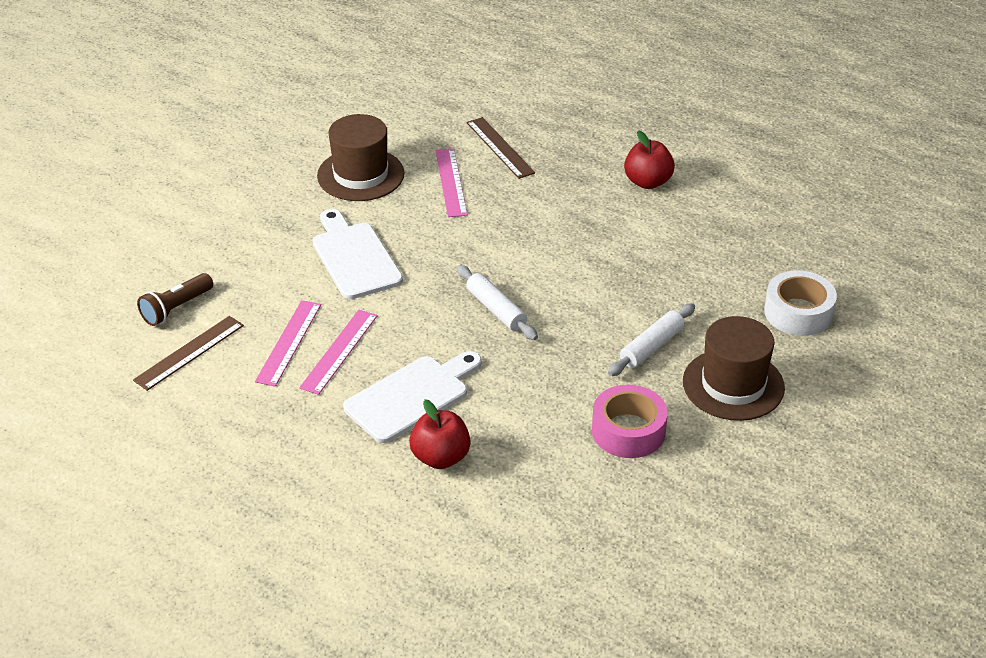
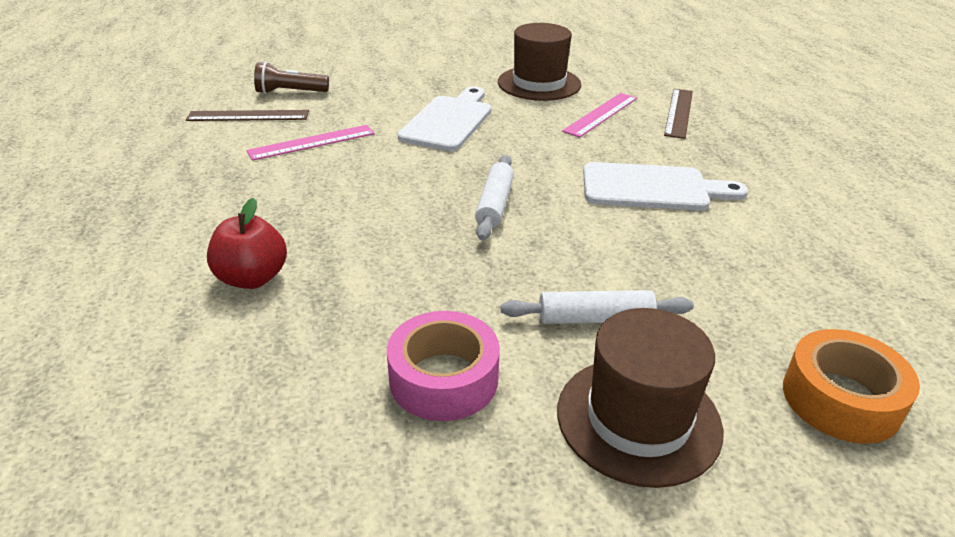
camera: 45 degrees right, 5 degrees down
(339, 351) = (331, 165): pink ruler -> none
(411, 396) = (319, 222): white cutting board -> white cutting board (652, 188)
(647, 182) = (795, 191): red apple -> none
(798, 313) = (841, 399): white tape -> orange tape

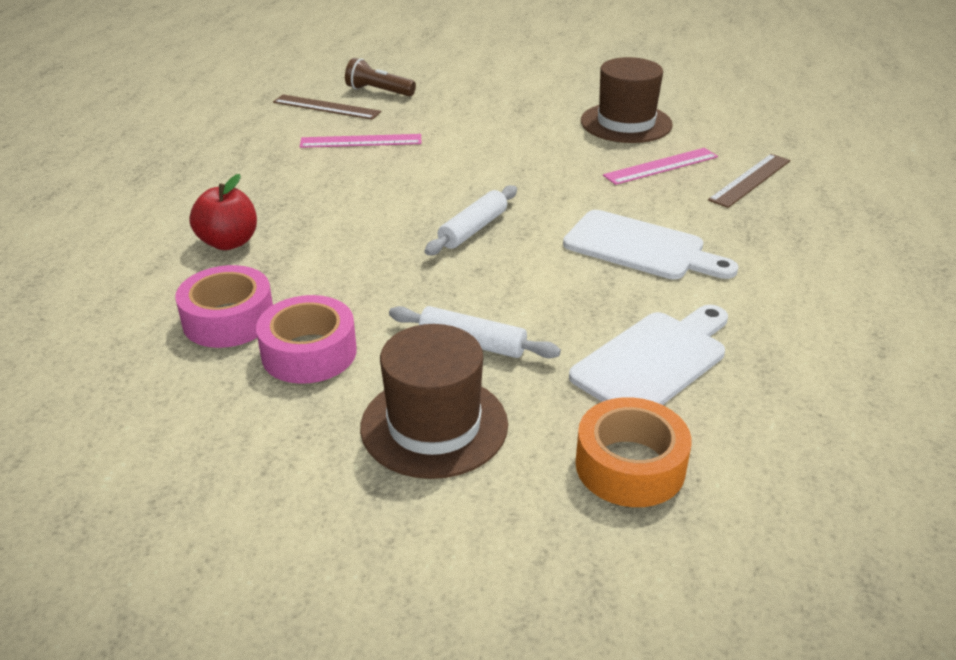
camera: 25 degrees right, 0 degrees up
(322, 367) = (228, 319): none -> pink tape
(448, 121) = (500, 144): white cutting board -> white cutting board (653, 360)

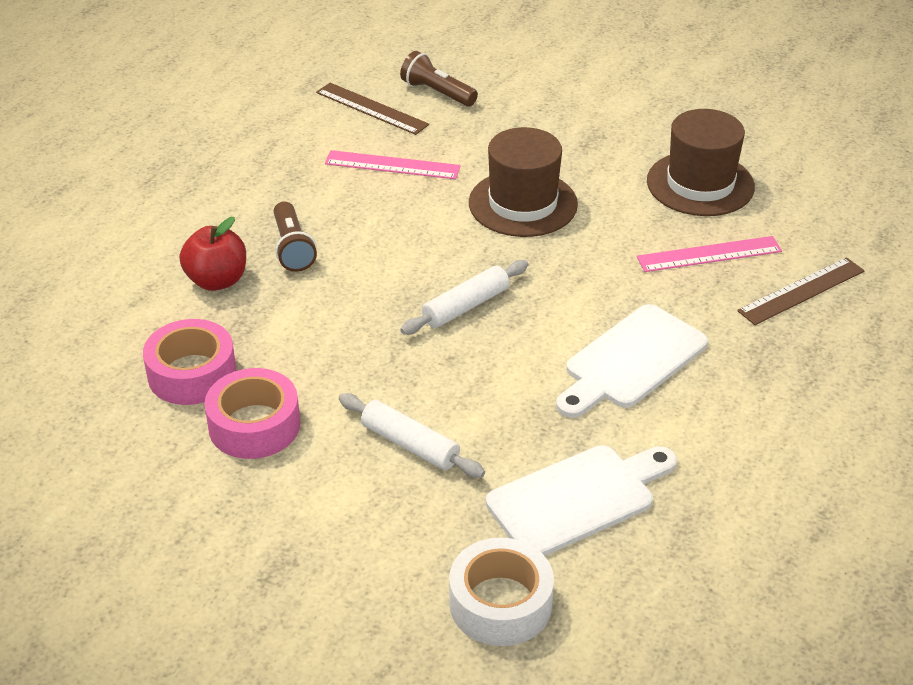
camera: 15 degrees right, 5 degrees up
(293, 209) = (292, 248): none -> brown flashlight
(434, 425) = (341, 525): brown hat -> brown hat (523, 203)
(630, 466) = (500, 603): orange tape -> white tape
(640, 247) = (631, 361): white cutting board -> white cutting board turned 90 degrees clockwise

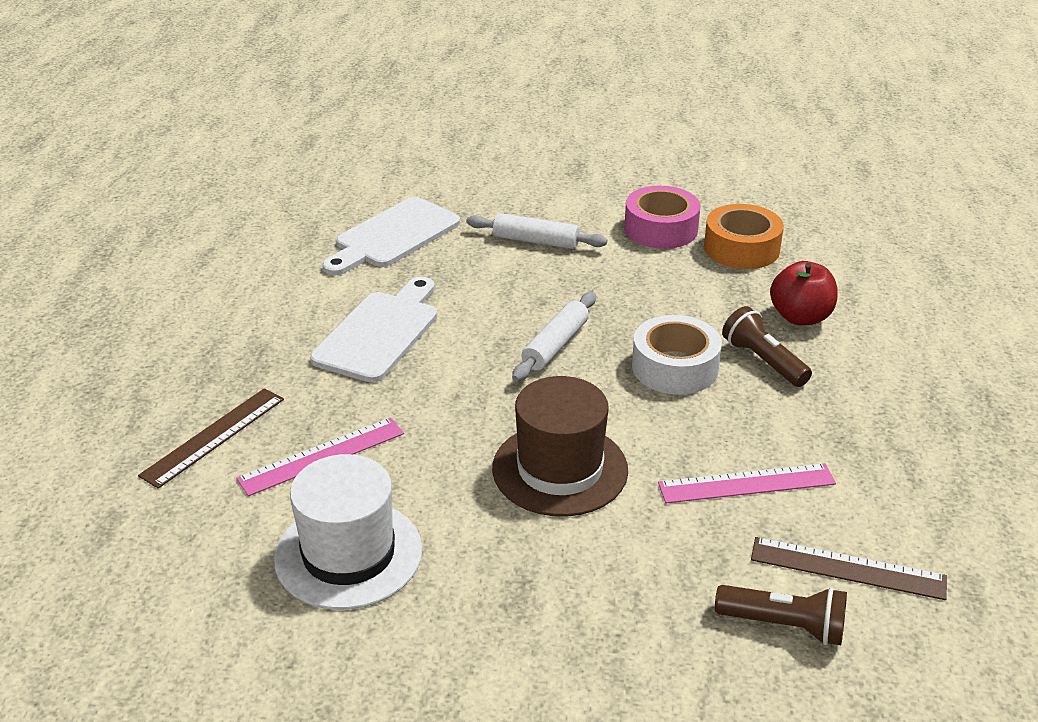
camera: 160 degrees right, 5 degrees down
(192, 374) = (741, 248): pink tape -> orange tape
(500, 603) = (424, 180): white tape -> white tape (674, 367)
(700, 184) = (348, 554): brown hat -> white hat

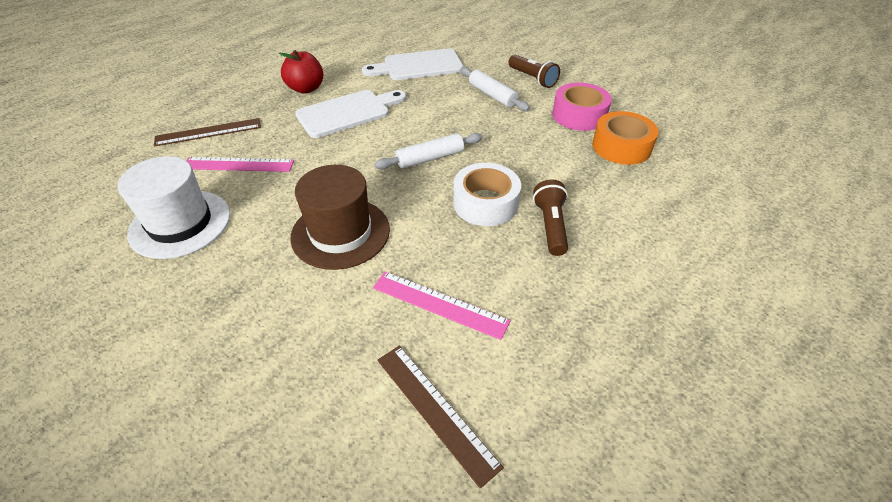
camera: 35 degrees right, 10 degrees up
(784, 625) = (340, 424): brown flashlight -> brown flashlight (532, 79)
(800, 317) = (613, 208): red apple -> red apple (306, 89)

